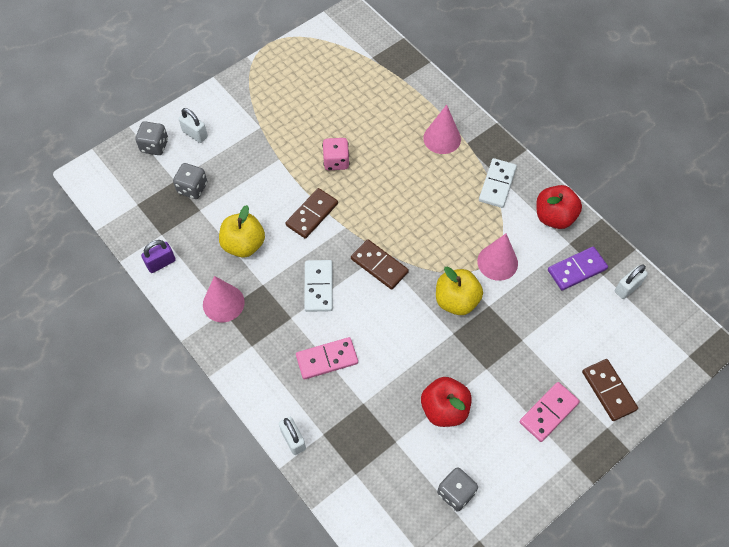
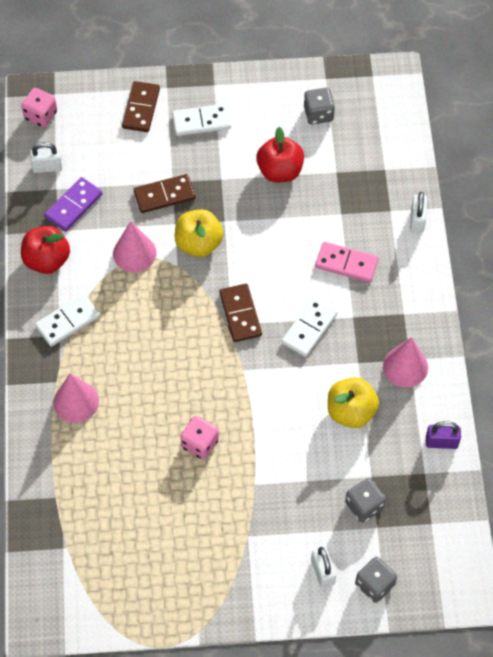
camera: 145 degrees left, 0 degrees up
(312, 214) = (265, 401): brown domino -> brown domino (164, 195)
(548, 412) = (201, 121): pink domino -> white domino
(577, 270) = (73, 206): purple domino -> purple domino turned 60 degrees counterclockwise
(678, 328) = (41, 115): none -> pink dice

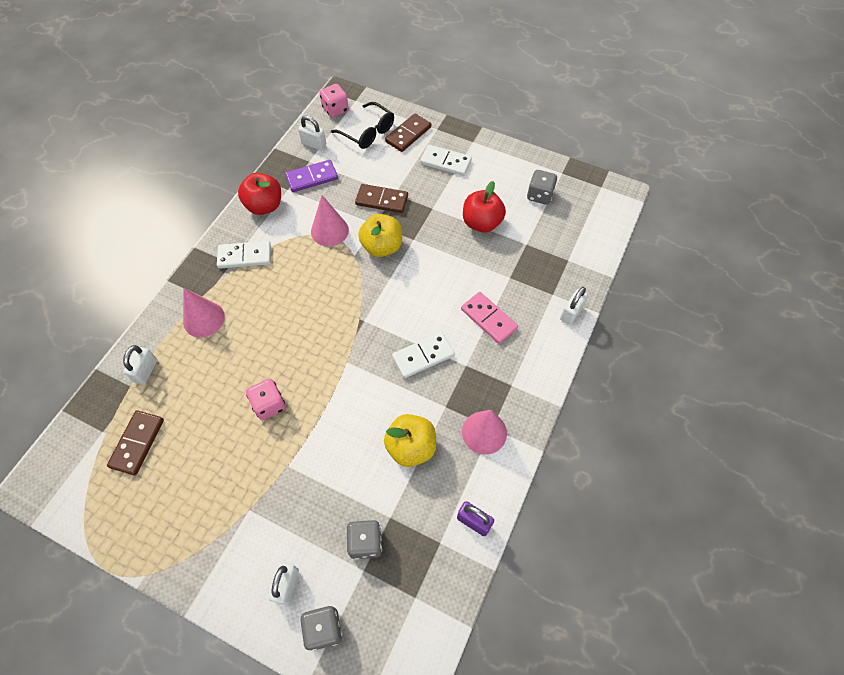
camera: 30 degrees right, 0 degrees up
(59, 476) = (146, 371): none -> white padlock
(96, 126) = (368, 132): none -> black glasses
(240, 314) = (376, 316): brown domino -> brown domino (137, 443)

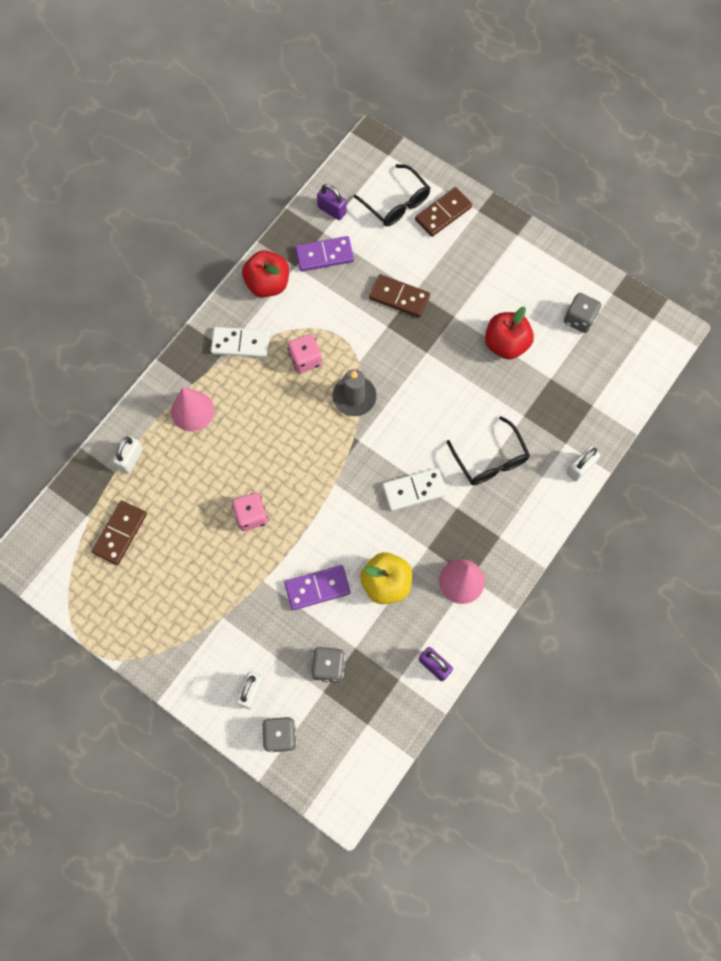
camera: 10 degrees right, 10 degrees up
(314, 144) = (332, 210): white padlock -> purple padlock
(329, 231) = (336, 327): pink cone -> none
(335, 109) = (363, 165): pink dice -> pink dice (305, 359)
(343, 463) = (317, 588): none -> purple domino
(354, 285) = (354, 397): none -> grey candle
(382, 247) = (390, 356): yellow apple -> none
(445, 162) = (480, 258): white domino -> none
(488, 319) = (490, 460): pink domino -> black glasses

